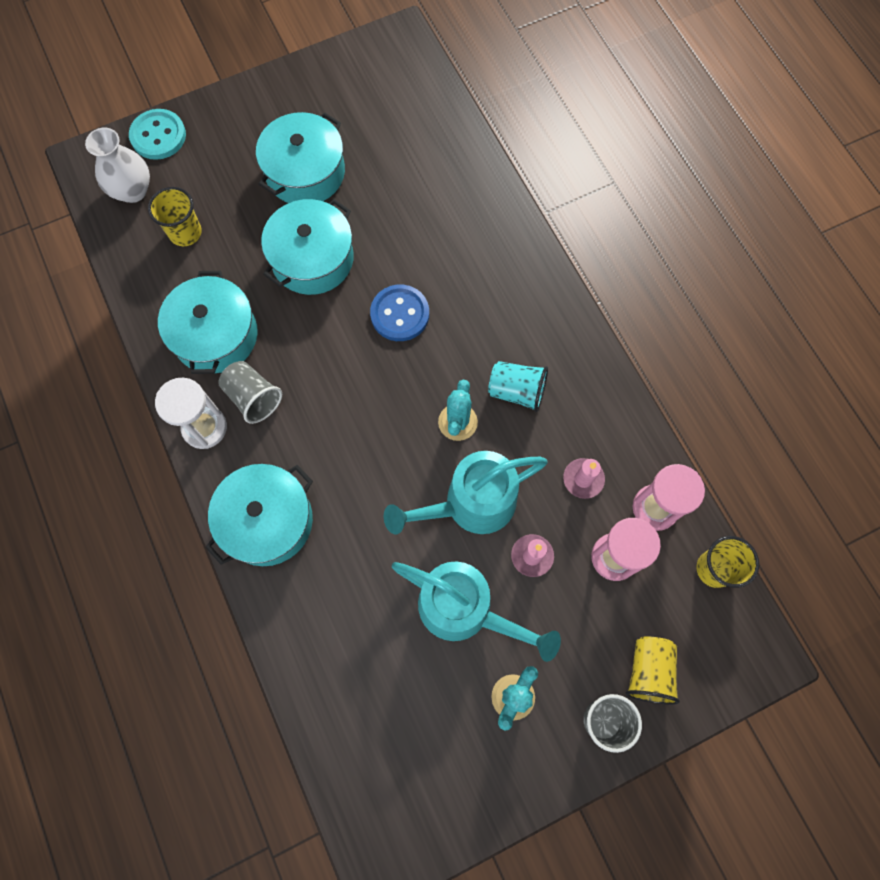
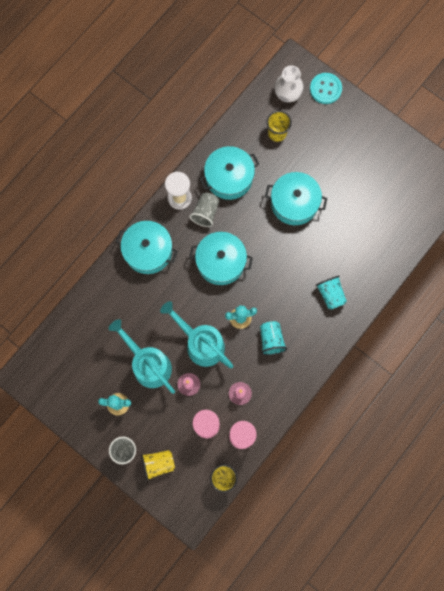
camera: 65 degrees right, 5 degrees up
(305, 172) = (342, 174): turquoise pot -> turquoise pot (221, 262)
(400, 314) = (285, 262): blue button -> none
(465, 610) = (148, 364): turquoise watering can -> turquoise watering can turned 135 degrees clockwise
(485, 273) = (330, 294): none -> turquoise cup

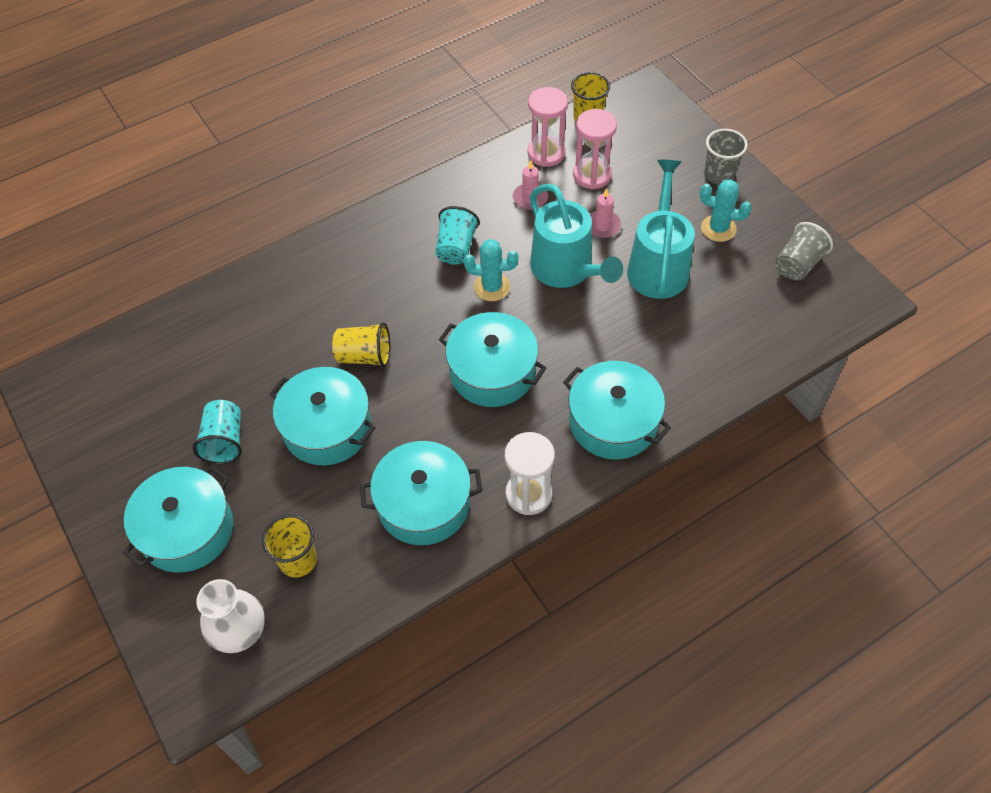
camera: 160 degrees left, 20 degrees down
(148, 364) = (658, 265): turquoise watering can -> turquoise watering can turned 150 degrees counterclockwise
(158, 464) = (675, 151): yellow cup -> yellow cup (364, 356)
(205, 213) = (490, 456): grey cup -> grey cup (798, 264)
(325, 89) = (161, 619): turquoise button -> none
(330, 294) = (337, 281): turquoise cup -> turquoise cup (224, 441)
(336, 131) = (187, 530): none -> turquoise pot

